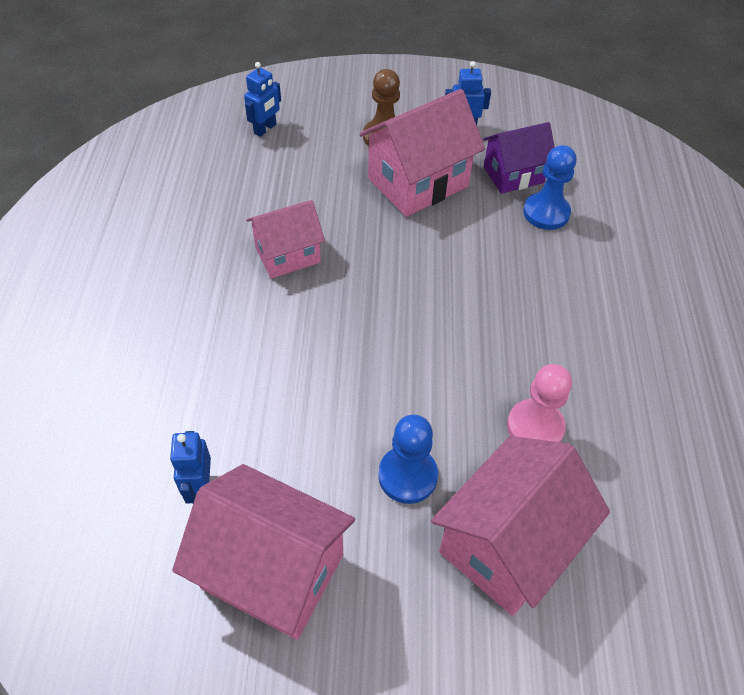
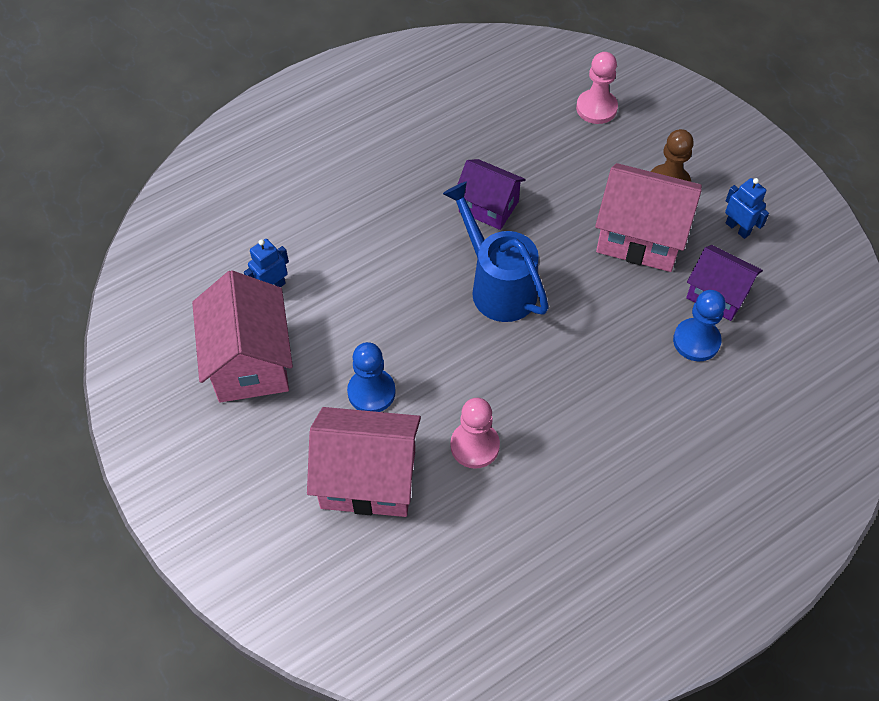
camera: 55 degrees right, 5 degrees up
(265, 129) = (596, 108): blue robot -> pink pawn
(287, 255) = (488, 207): pink house -> purple house
(377, 301) = (497, 286): none -> blue watering can

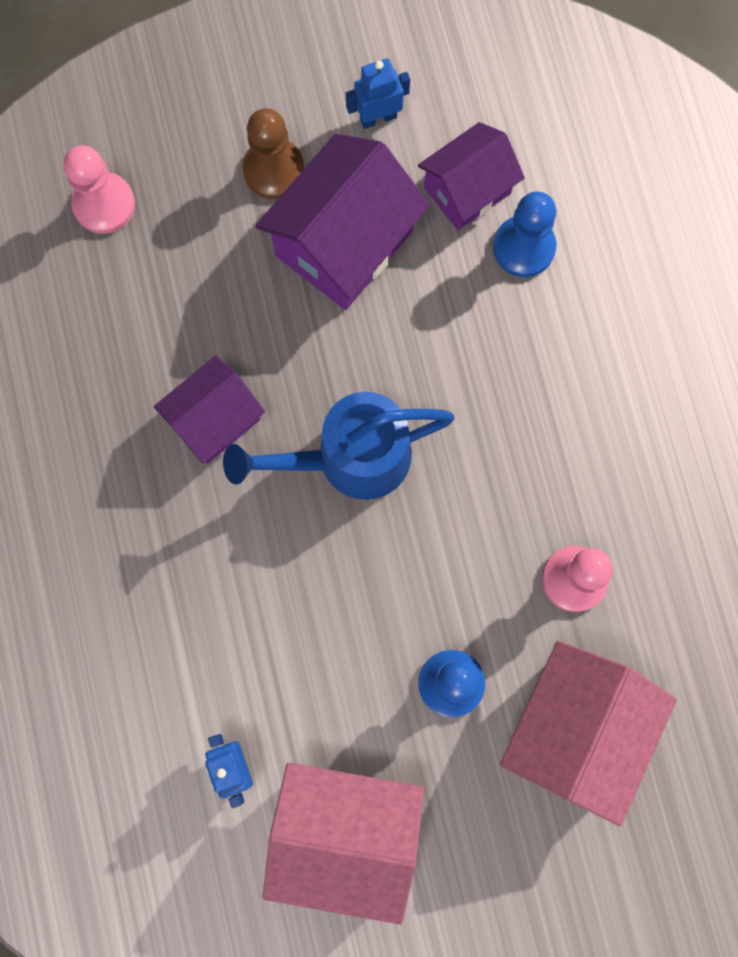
camera: 70 degrees left, 20 degrees up
(640, 237) = (344, 243): pink house -> purple house

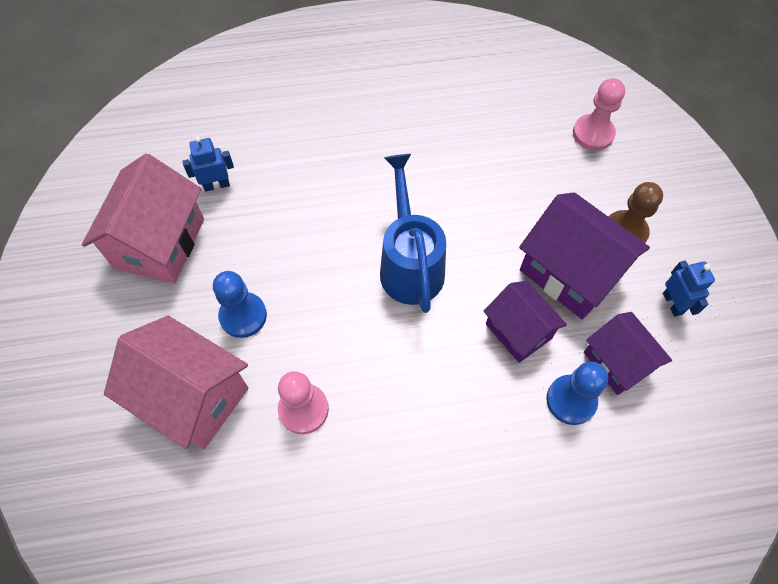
camera: 95 degrees right, 15 degrees down
(215, 420) = (443, 187): purple house -> purple house (518, 331)

